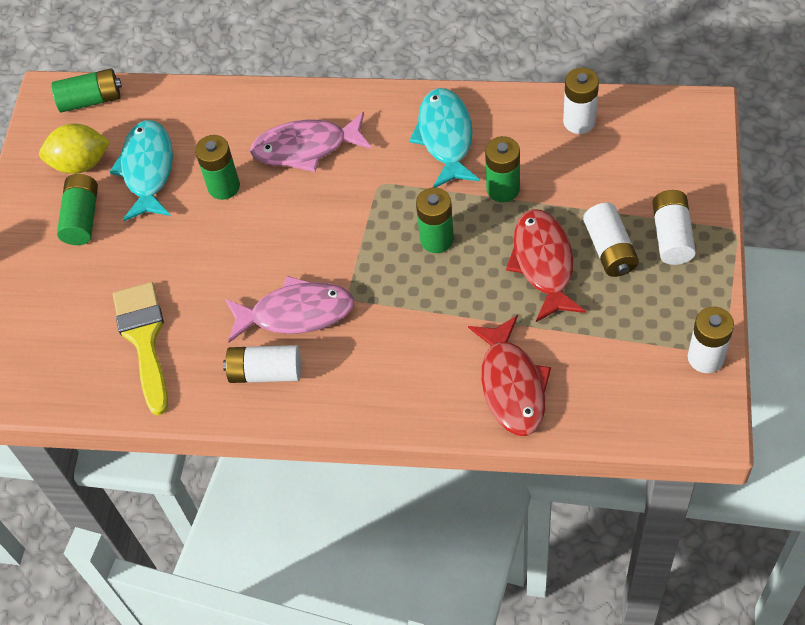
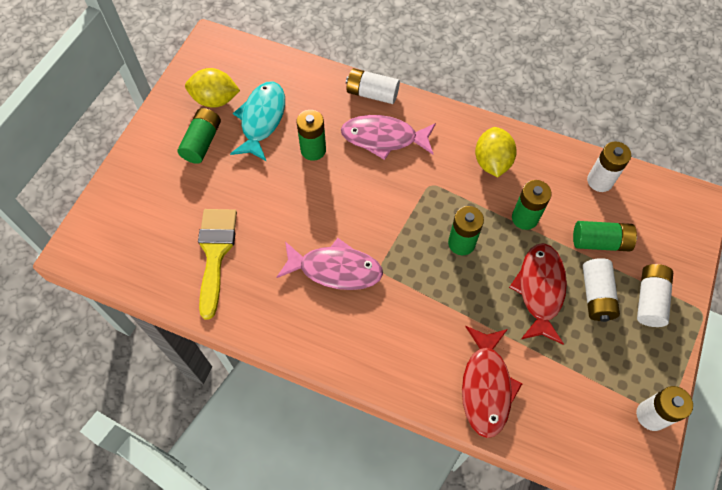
camera: 10 degrees right, 5 degrees up
(91, 100) = (238, 54): green battery -> green battery (600, 242)
(265, 372) = (297, 311): white battery -> white battery (372, 93)
(445, 137) = (492, 162): turquoise fish -> yellow lemon

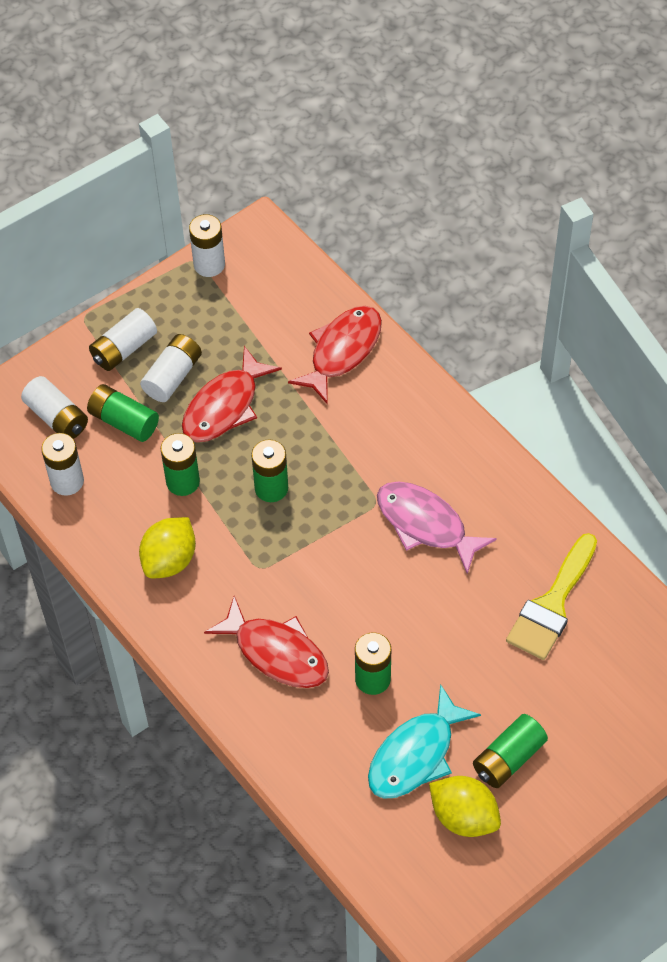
camera: 150 degrees left, 5 degrees down
(372, 93) = (251, 722): white battery -> white battery (57, 417)
(384, 138) = (276, 652): pink fish -> red fish

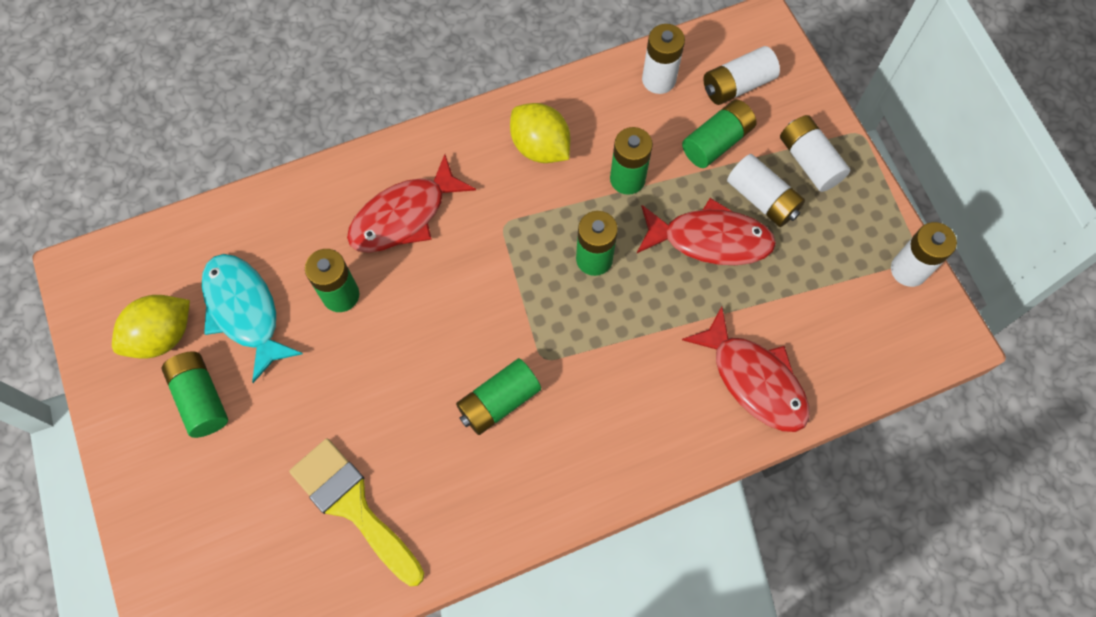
camera: 105 degrees right, 10 degrees up
(225, 406) = (710, 239): red fish -> red fish turned 135 degrees clockwise
(426, 524) = (499, 402): pink fish -> green battery

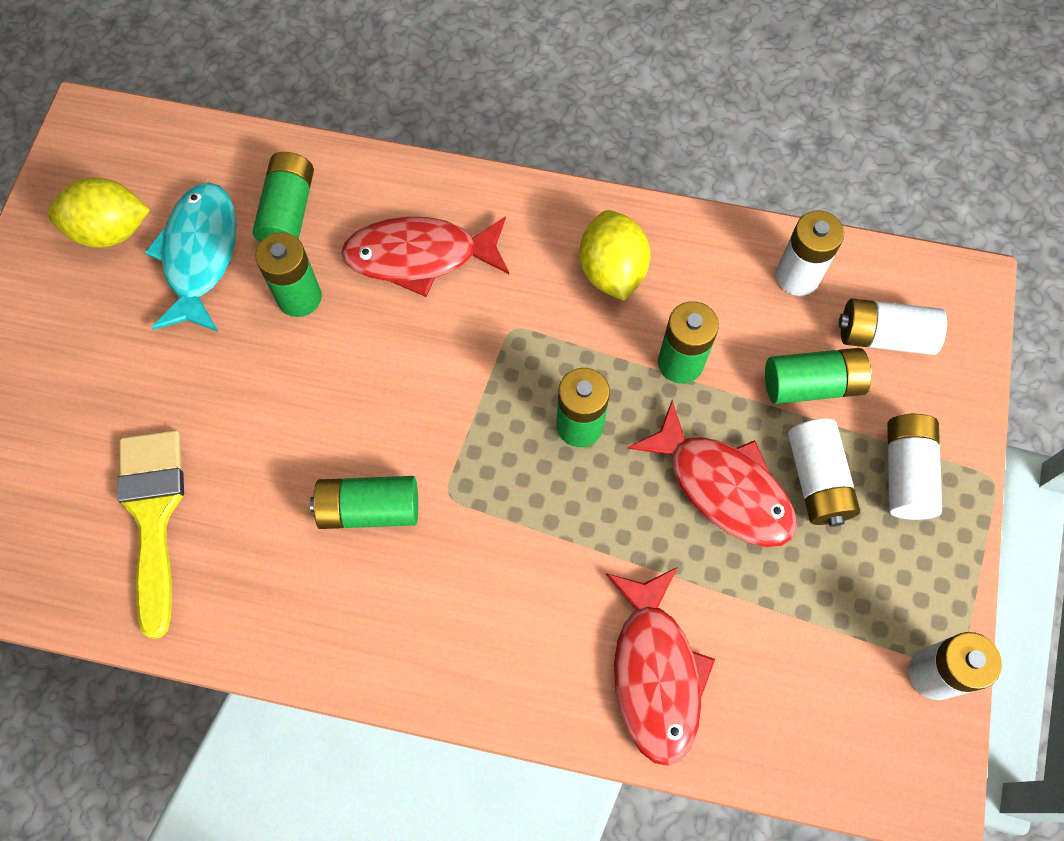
camera: 35 degrees right, 0 degrees up
(201, 398) = (99, 314): green battery -> green battery (288, 212)

